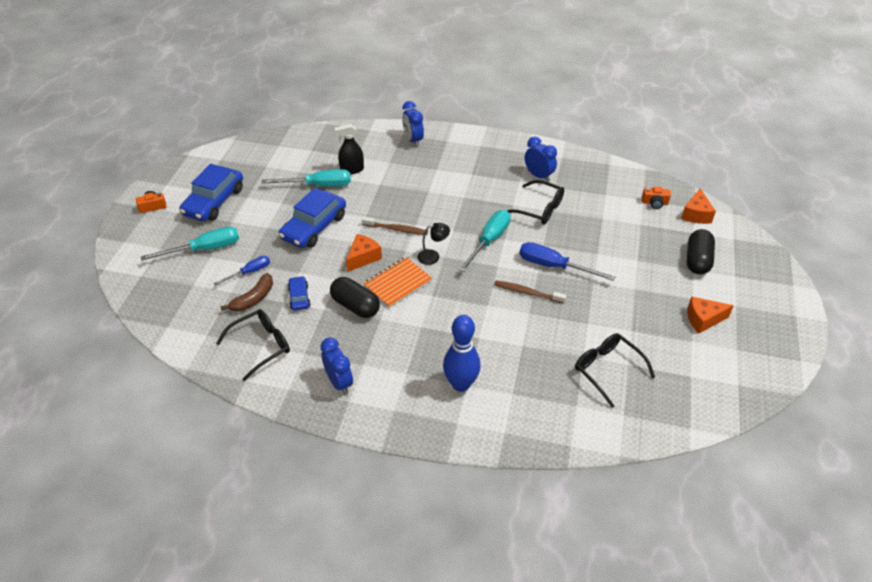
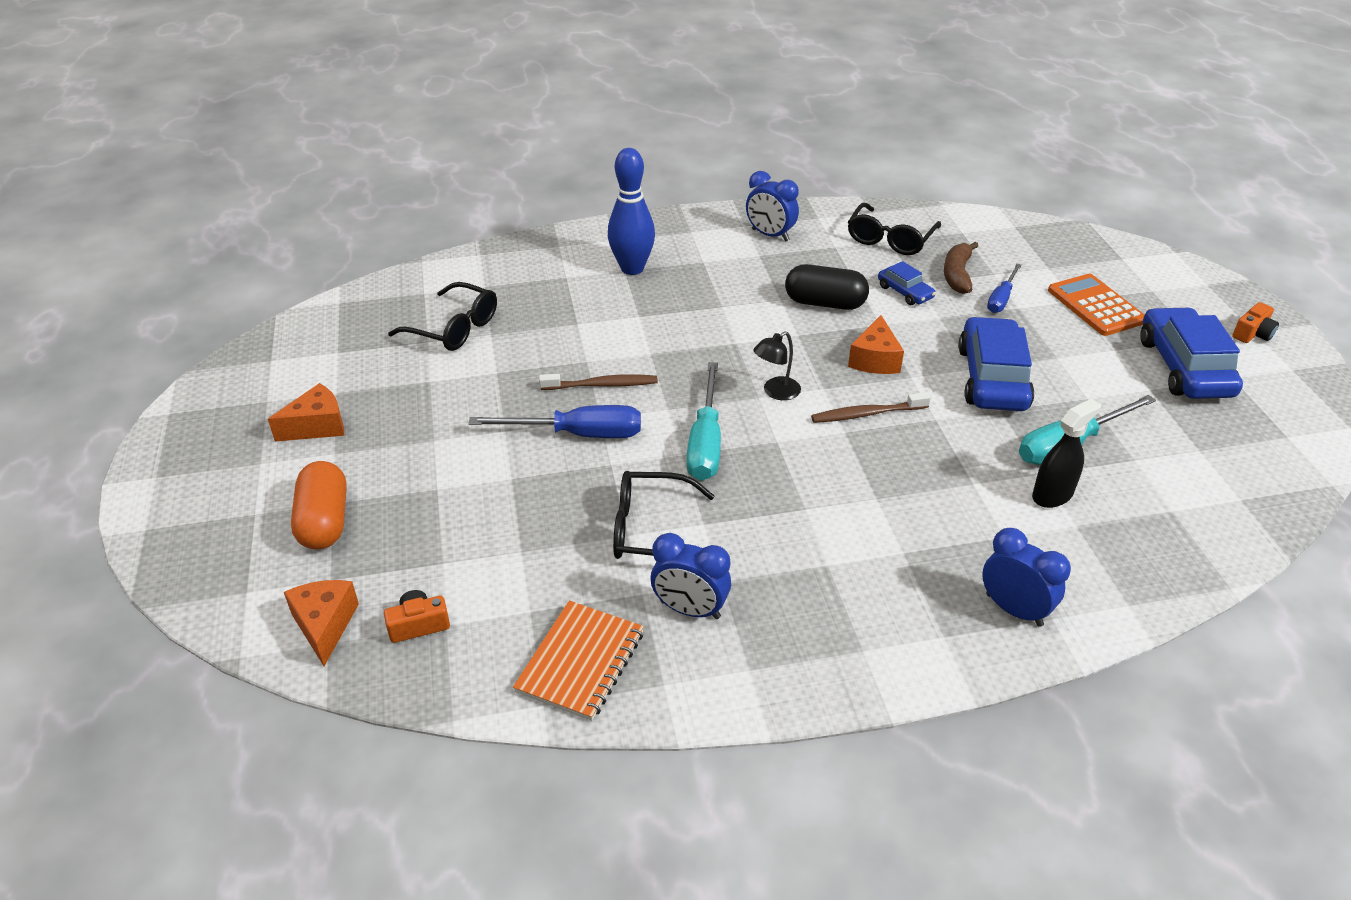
camera: 155 degrees right, 5 degrees down
(205, 249) = (1096, 306): turquoise screwdriver -> orange calculator
(397, 283) = (795, 342): orange notebook -> orange notebook (580, 662)
(697, 260) = (324, 521): black capsule -> orange capsule

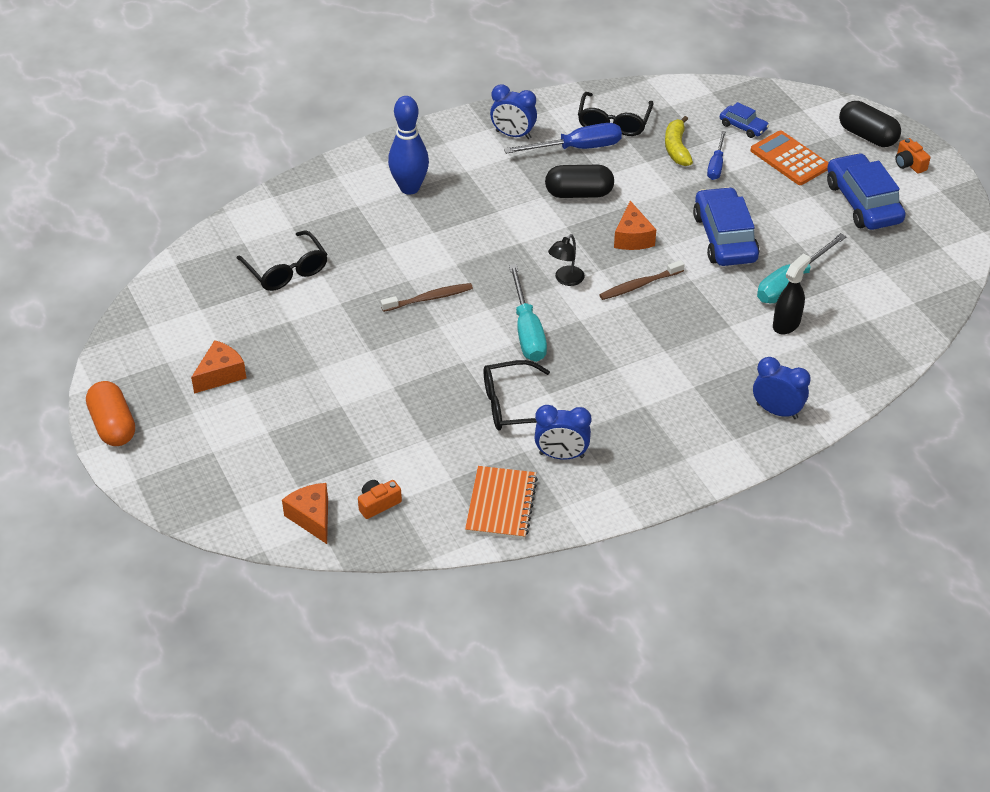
camera: 15 degrees left, 5 degrees up
(324, 521) = (269, 446): orange capsule -> orange capsule (113, 425)
(454, 328) = (287, 270): black glasses -> black glasses turned 45 degrees clockwise
(578, 434) = (428, 342): blue screwdriver -> blue screwdriver (577, 148)
(905, 292) = (639, 172): blue car -> blue car (743, 126)
(957, 275) = (676, 148): brown banana -> yellow banana
(1200, 296) = (867, 136): none -> black capsule
(1252, 333) = (909, 164): orange camera -> orange camera turned 120 degrees clockwise

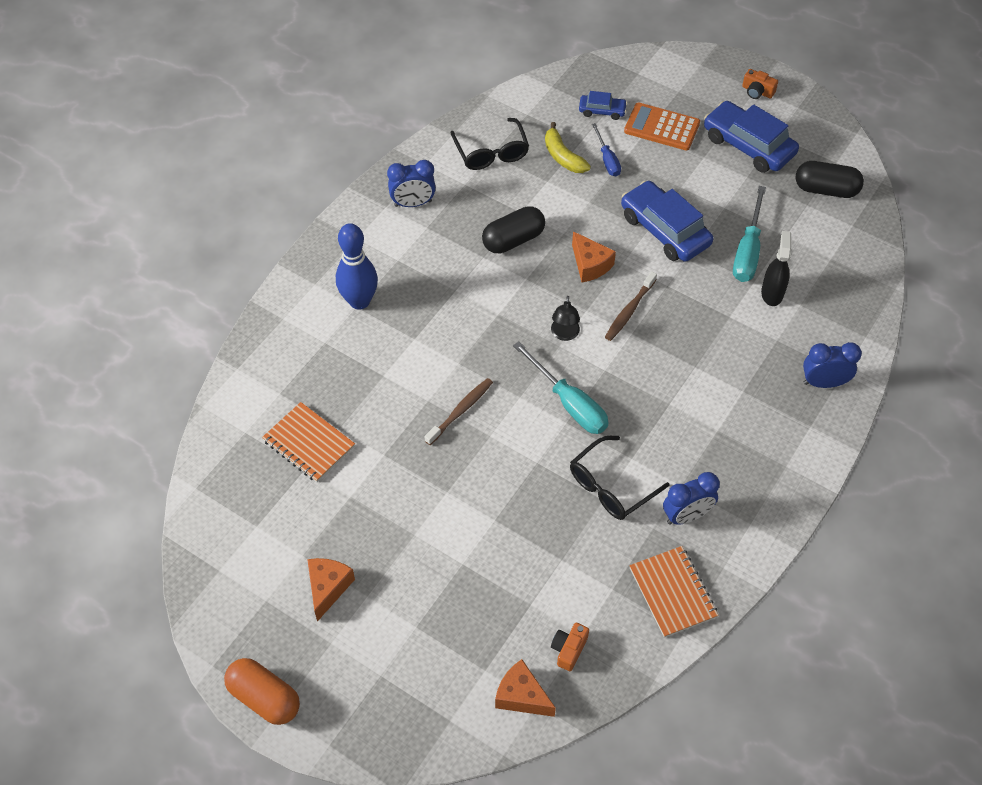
camera: 30 degrees left, 10 degrees up
(287, 270) = (309, 443): black glasses -> orange notebook
(577, 148) = (479, 193): blue screwdriver -> none
(867, 136) = (706, 78): black capsule -> black capsule (826, 190)

